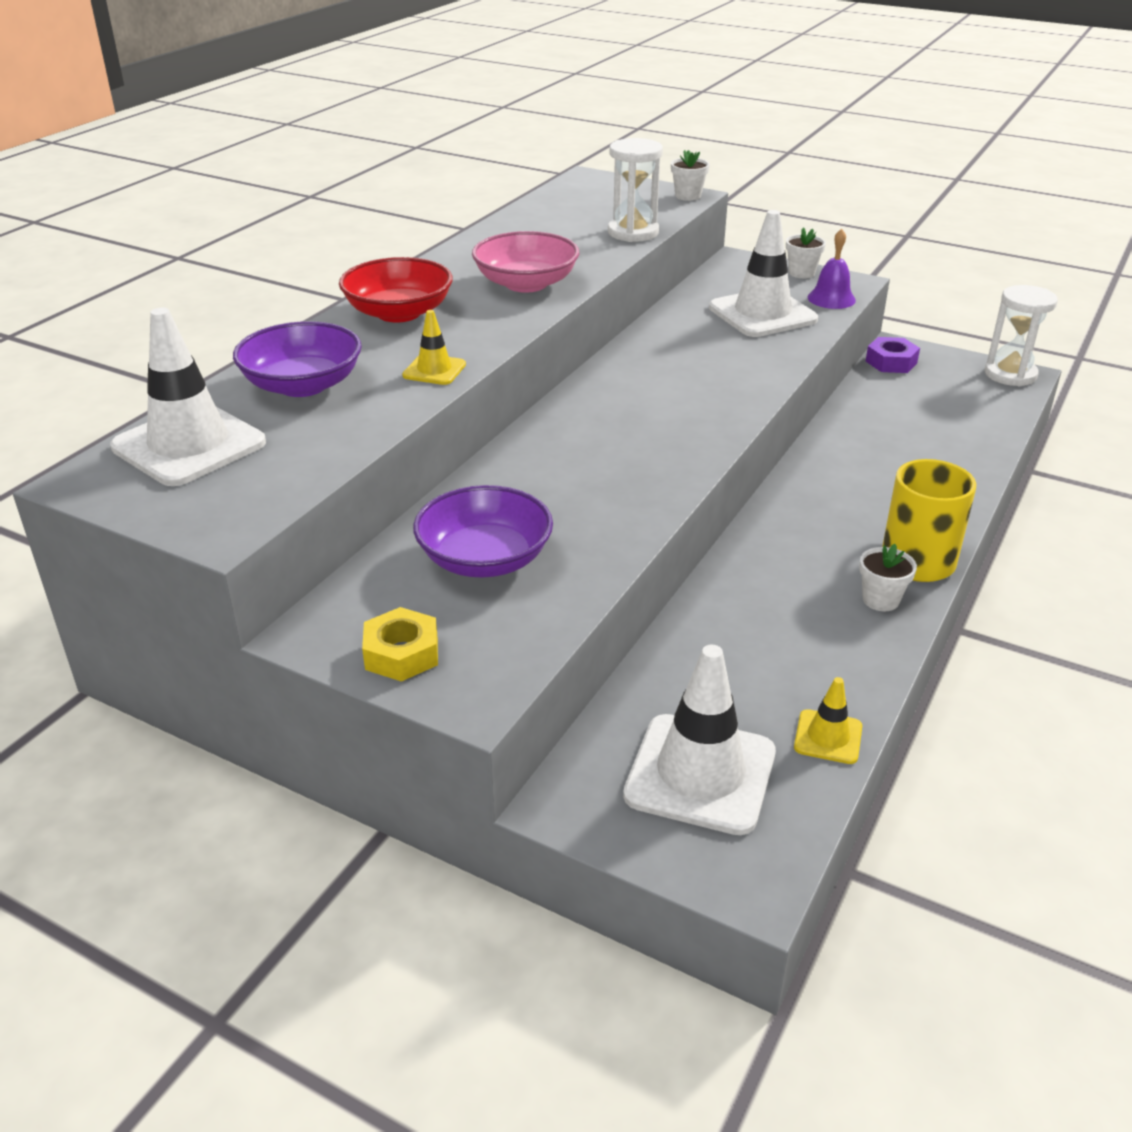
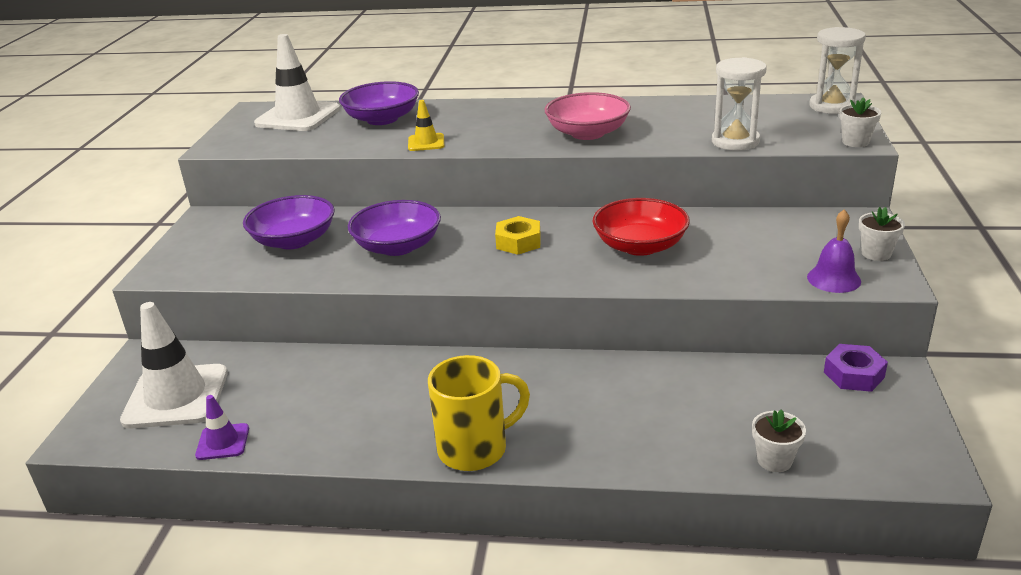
camera: 70 degrees right, 5 degrees down
(399, 313) = (501, 114): red bowl -> red bowl (640, 246)
(402, 654) = (192, 243): yellow nut -> yellow nut (518, 242)
(579, 485) = (397, 246): none -> purple bowl
(762, 314) = (753, 253): white traffic cone -> none
(828, 737) = (223, 442): yellow traffic cone -> purple traffic cone
(880, 600) = (404, 438): white flower pot -> white flower pot (774, 460)
(1010, 374) = (923, 462): white hourglass -> white hourglass (832, 106)

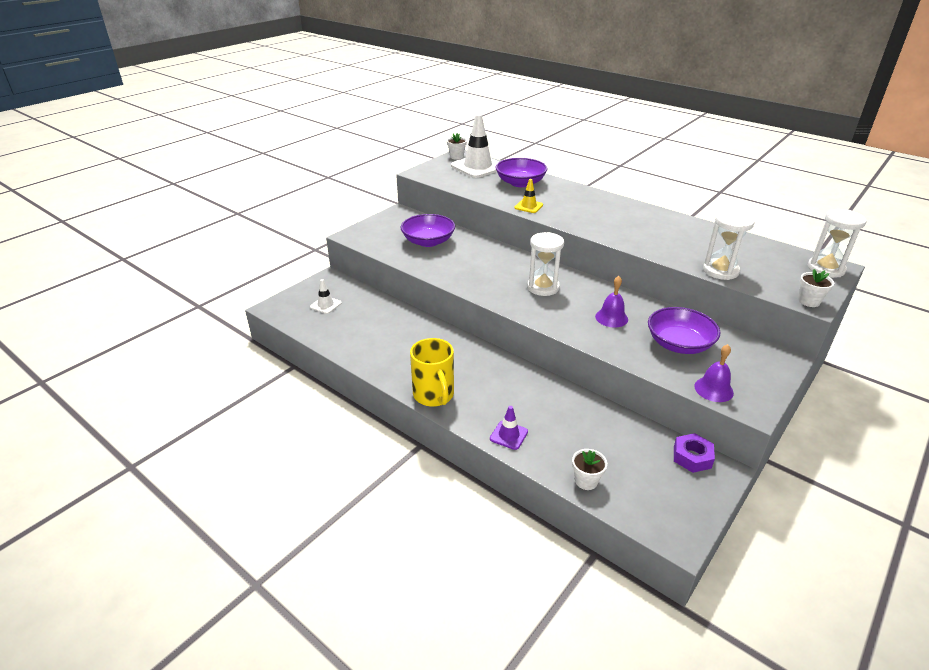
camera: 30 degrees right, 5 degrees up
(176, 397) = (325, 305): white traffic cone -> white traffic cone, size x0.49
(223, 442) = (326, 337): purple traffic cone -> purple traffic cone (509, 435)
(397, 246) = (476, 265): purple bowl -> purple bowl (679, 344)
(475, 449) = (434, 395): yellow mug -> yellow mug turned 60 degrees clockwise
(518, 242) = (543, 287): yellow nut -> white hourglass
(587, 133) = (629, 232): pink bowl -> none
(640, 246) = (611, 318): red bowl -> purple bell
(876, 253) = (764, 385): white flower pot -> white flower pot (456, 157)

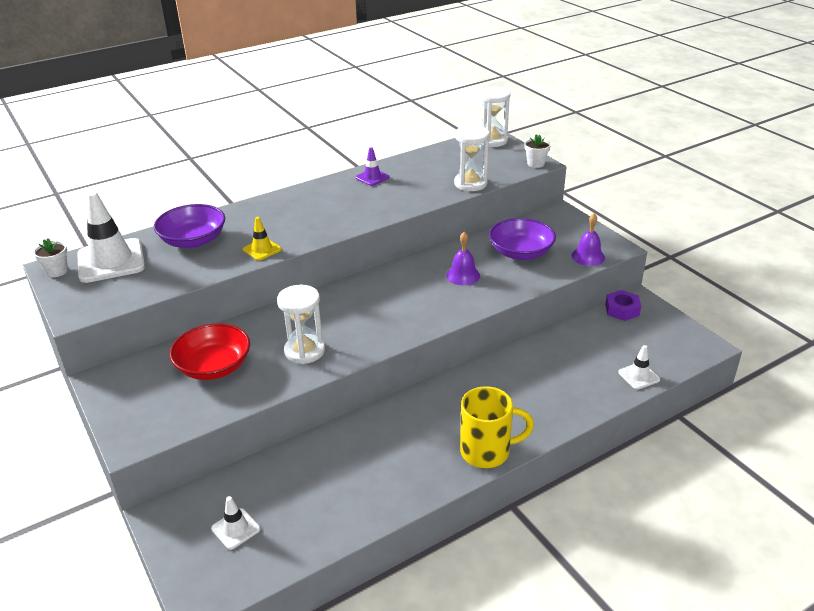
camera: 70 degrees left, 0 degrees up
(428, 241) = (214, 367): purple bowl -> red bowl
(509, 435) = (568, 409): purple traffic cone -> purple traffic cone (372, 177)
(543, 287) = (384, 302): white hourglass -> white hourglass (304, 351)
(586, 481) = (638, 376): white flower pot -> white traffic cone

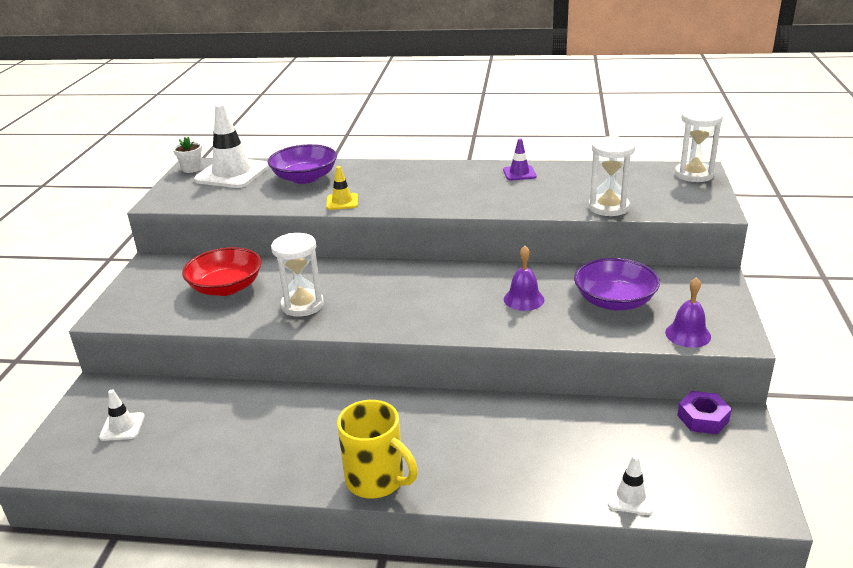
camera: 40 degrees right, 5 degrees down
(535, 163) = (712, 210): white flower pot -> none

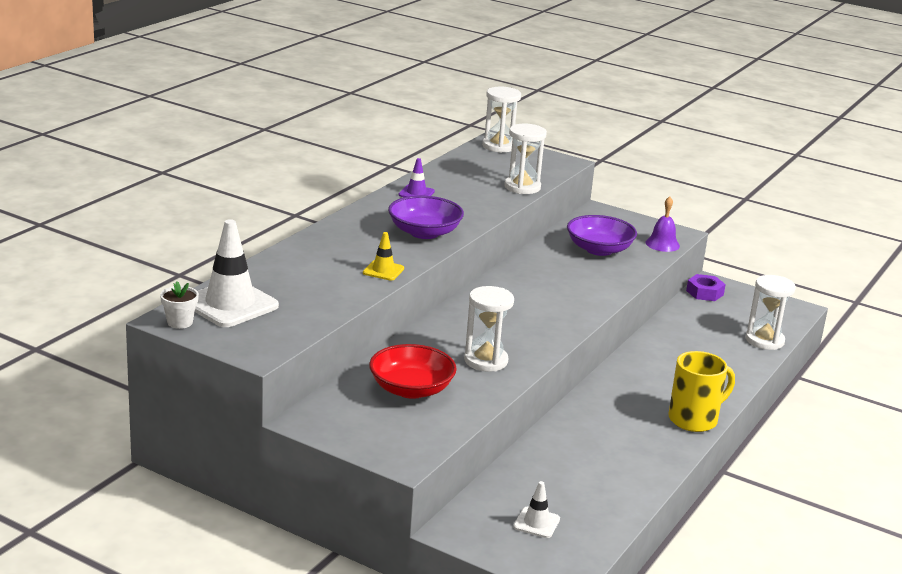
camera: 70 degrees left, 5 degrees down
(305, 178) = (298, 273): purple bowl -> purple bowl (424, 232)
(524, 299) = (566, 276): purple bell -> none
(630, 496) = (764, 340): white traffic cone -> white hourglass

